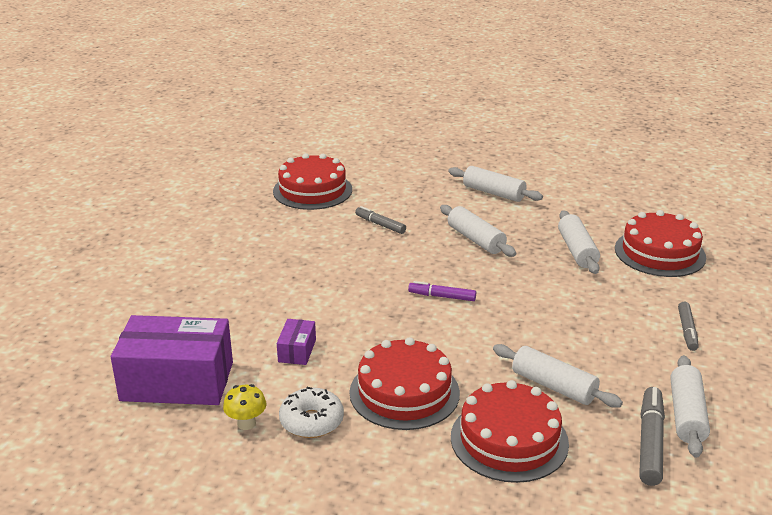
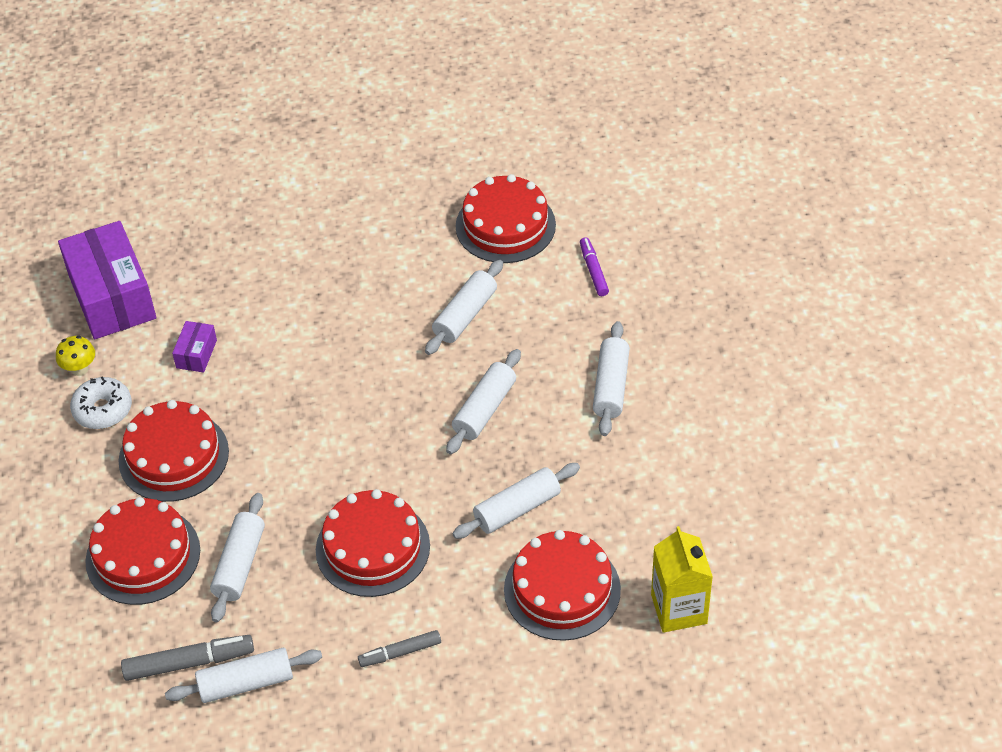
camera: 65 degrees right, 20 degrees up
(297, 351) = (196, 354): purple box -> purple box turned 60 degrees counterclockwise
(380, 225) = (465, 315): grey marker -> white rolling pin
(442, 296) = (348, 423): purple marker -> purple marker (593, 271)
(576, 317) = (372, 547): none -> red cake
(697, 219) = (679, 609): none -> yellow carton

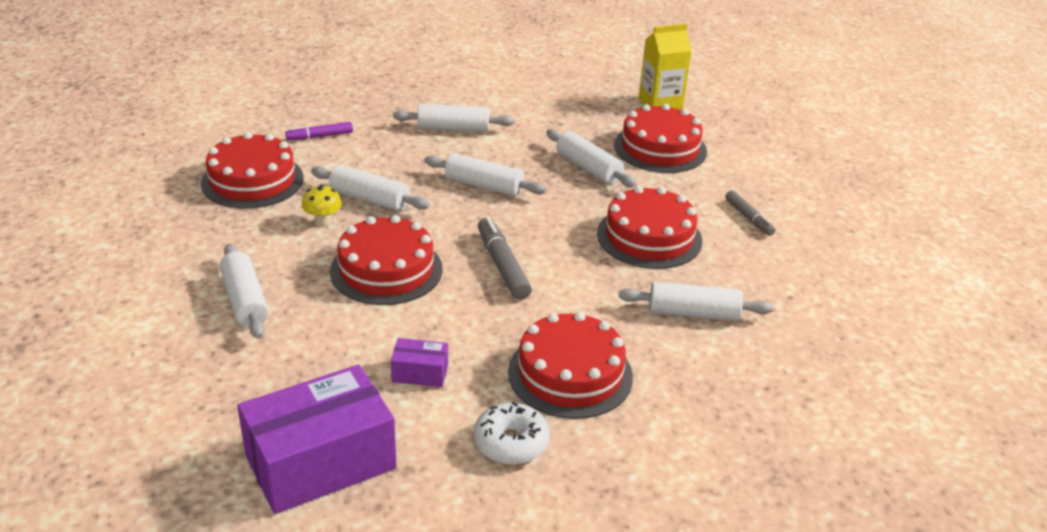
camera: 100 degrees left, 15 degrees down
(80, 369) = (446, 475): yellow mushroom -> yellow mushroom (323, 222)
(143, 555) = (705, 381): red cake -> red cake (386, 270)
(189, 662) = (813, 334): grey marker -> grey marker (502, 265)
(246, 683) = (817, 297): white rolling pin -> white rolling pin (245, 301)

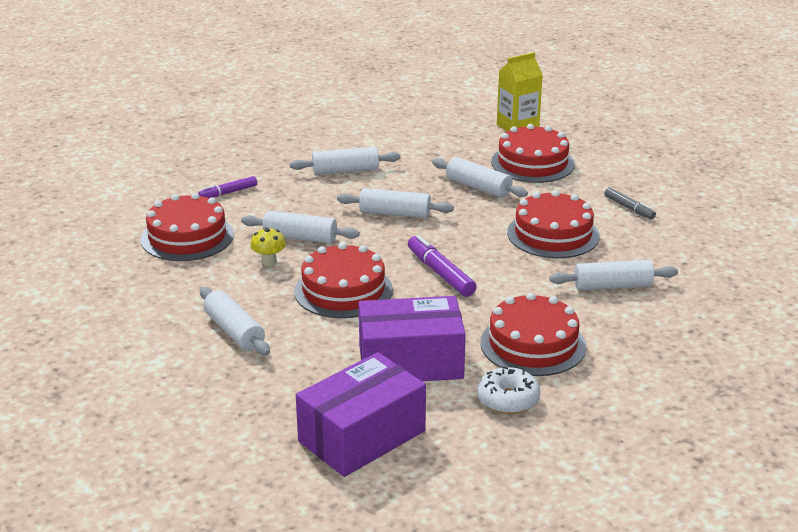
camera: 10 degrees left, 5 degrees down
(420, 373) = (410, 362): purple box -> purple box, size x2.25
(502, 265) = (440, 273): grey marker -> purple marker

